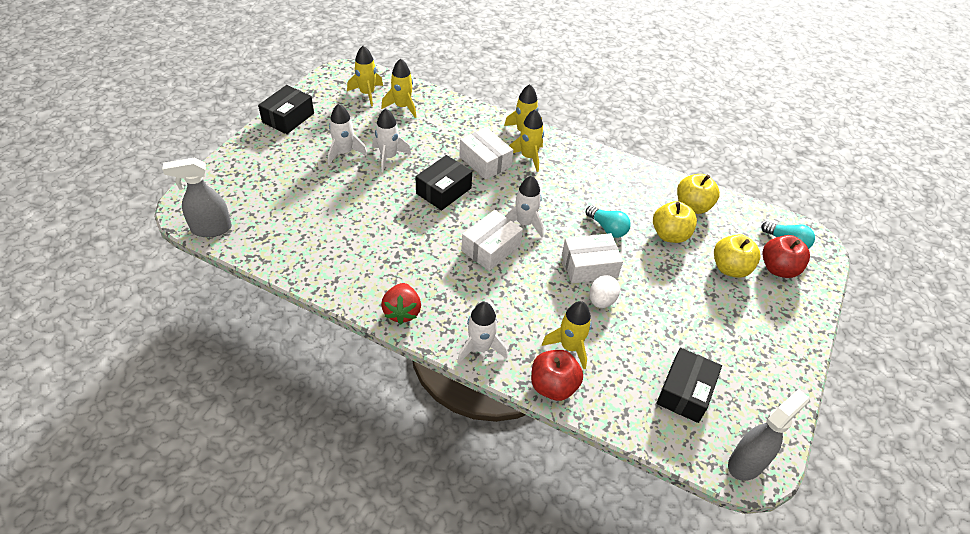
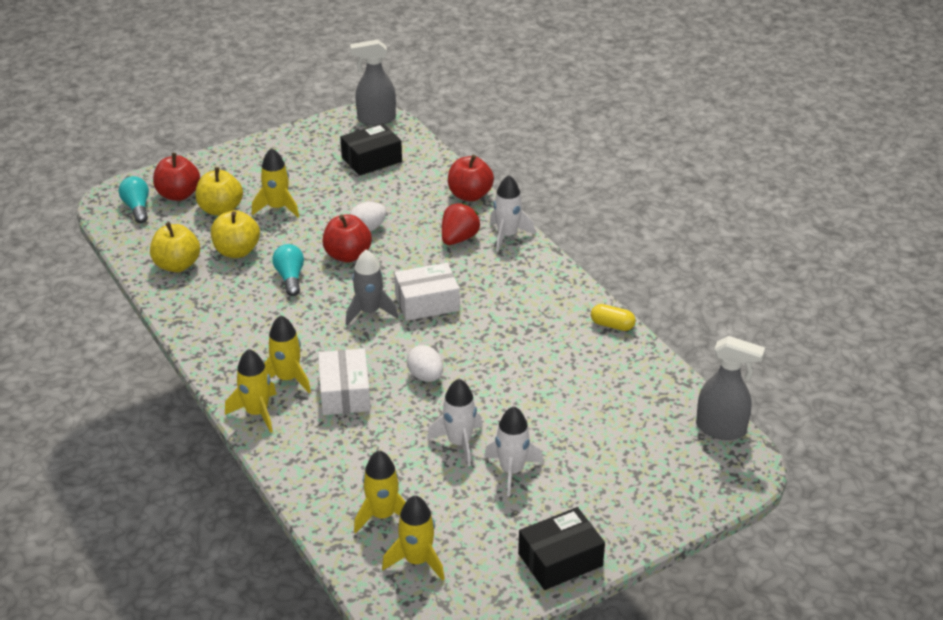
camera: 145 degrees left, 10 degrees down
(332, 286) = (612, 325): none -> yellow capsule
(402, 312) = (557, 282): red strawberry -> red strawberry (459, 238)
(443, 191) = (425, 376): black box -> white egg
(524, 223) = (369, 312): white rocket -> grey rocket
(570, 347) = (431, 211): yellow rocket -> yellow rocket (277, 208)
(589, 266) = (347, 255): white box -> red apple

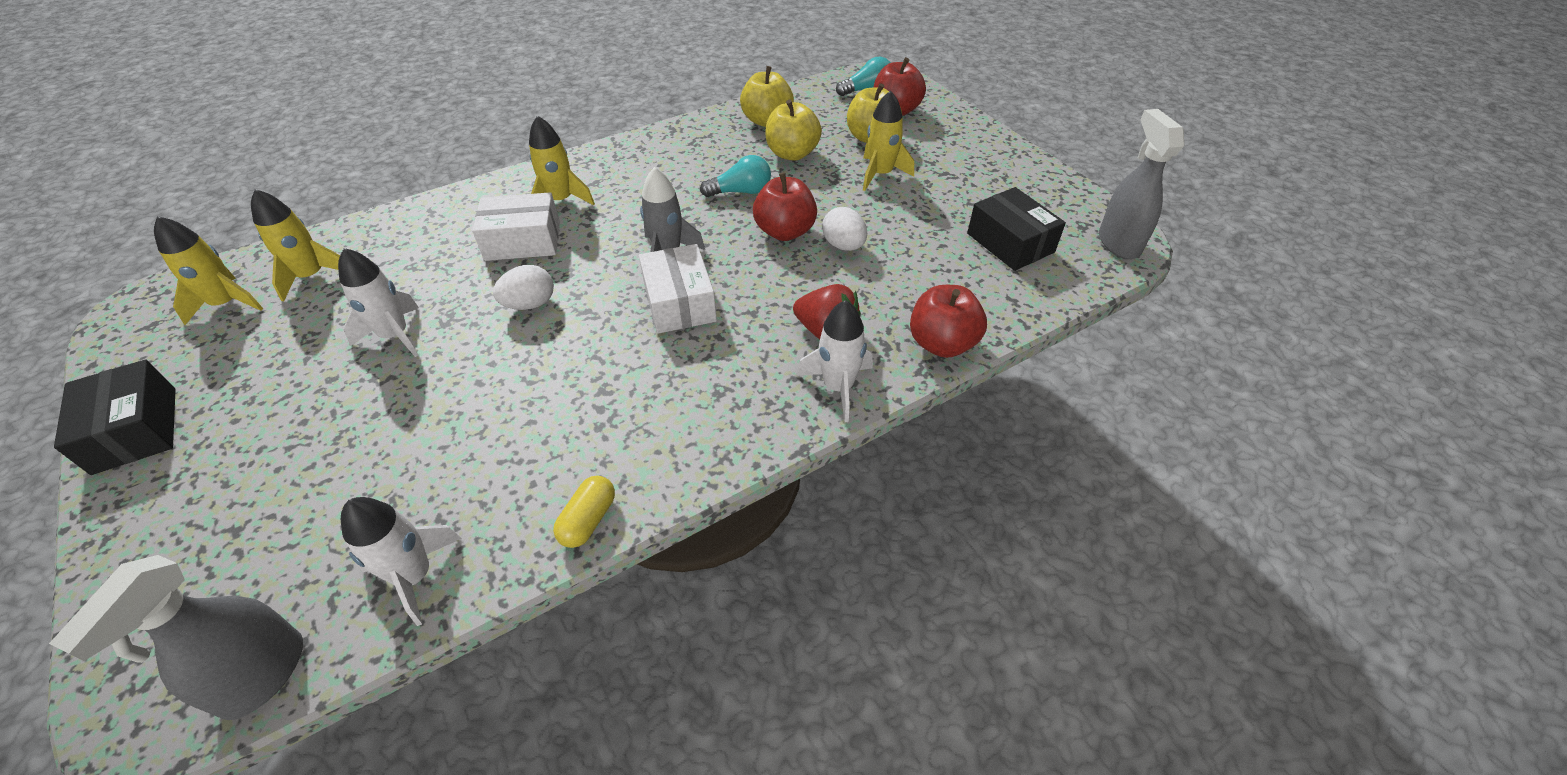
camera: 90 degrees right, 10 degrees up
(257, 413) = (513, 185): yellow rocket -> none
(512, 471) = (319, 385): white rocket -> white rocket (415, 576)

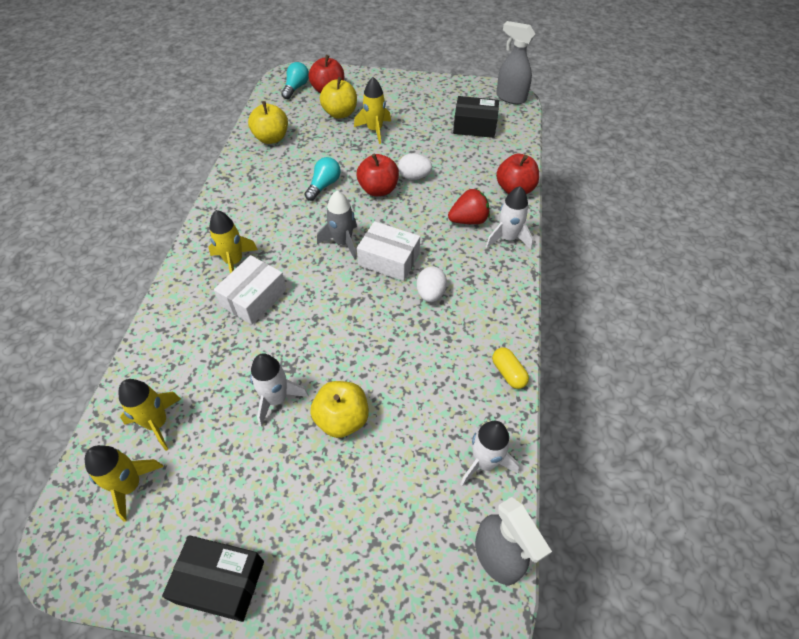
camera: 50 degrees left, 5 degrees up
(530, 304) = (319, 322): white egg -> white egg (430, 294)
(792, 153) = (315, 148): yellow apple -> yellow apple (342, 419)

